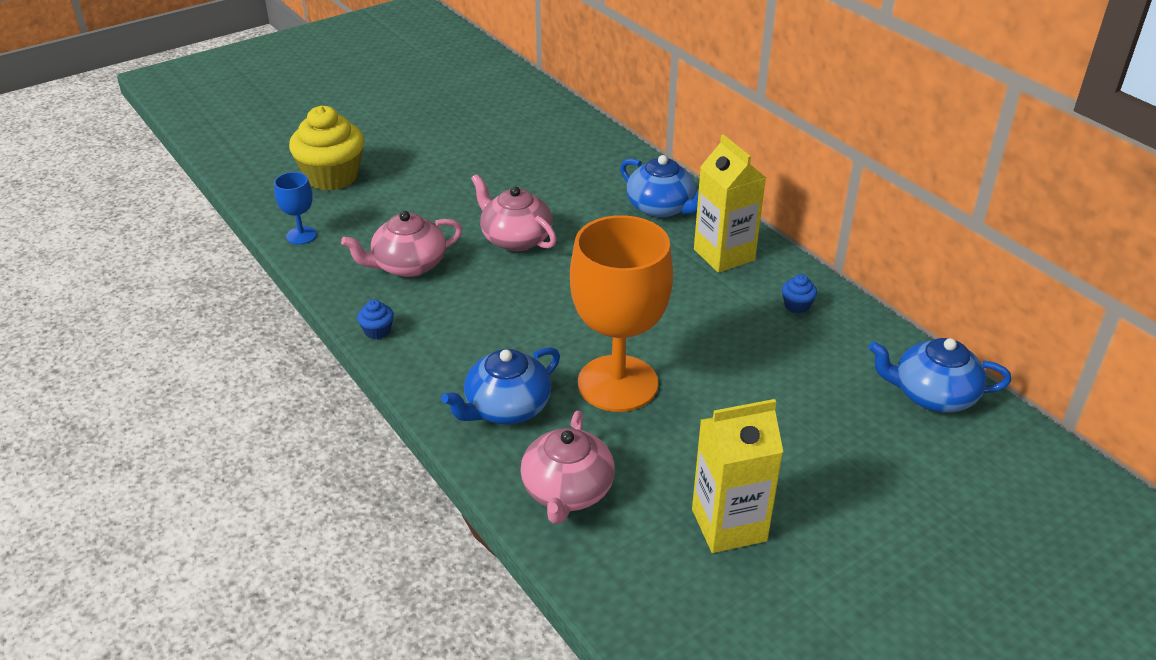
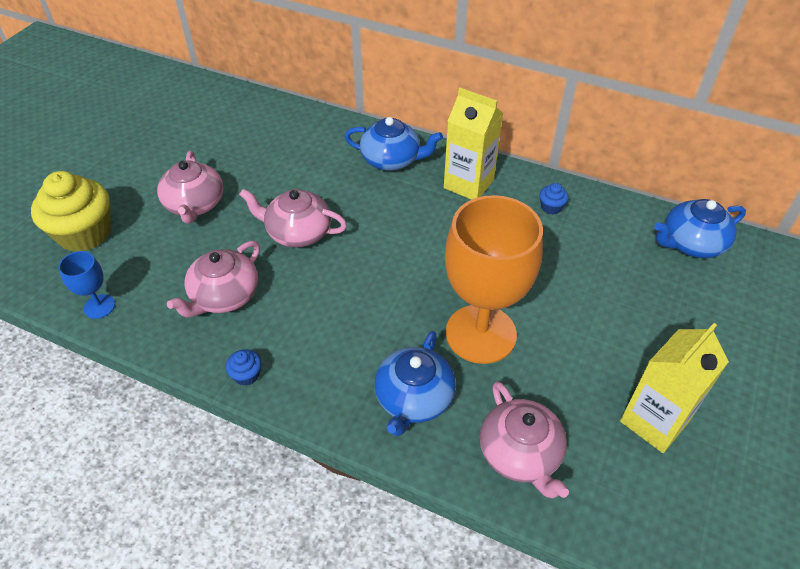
camera: 30 degrees left, 10 degrees up
(441, 185) = (195, 205): none -> pink teapot

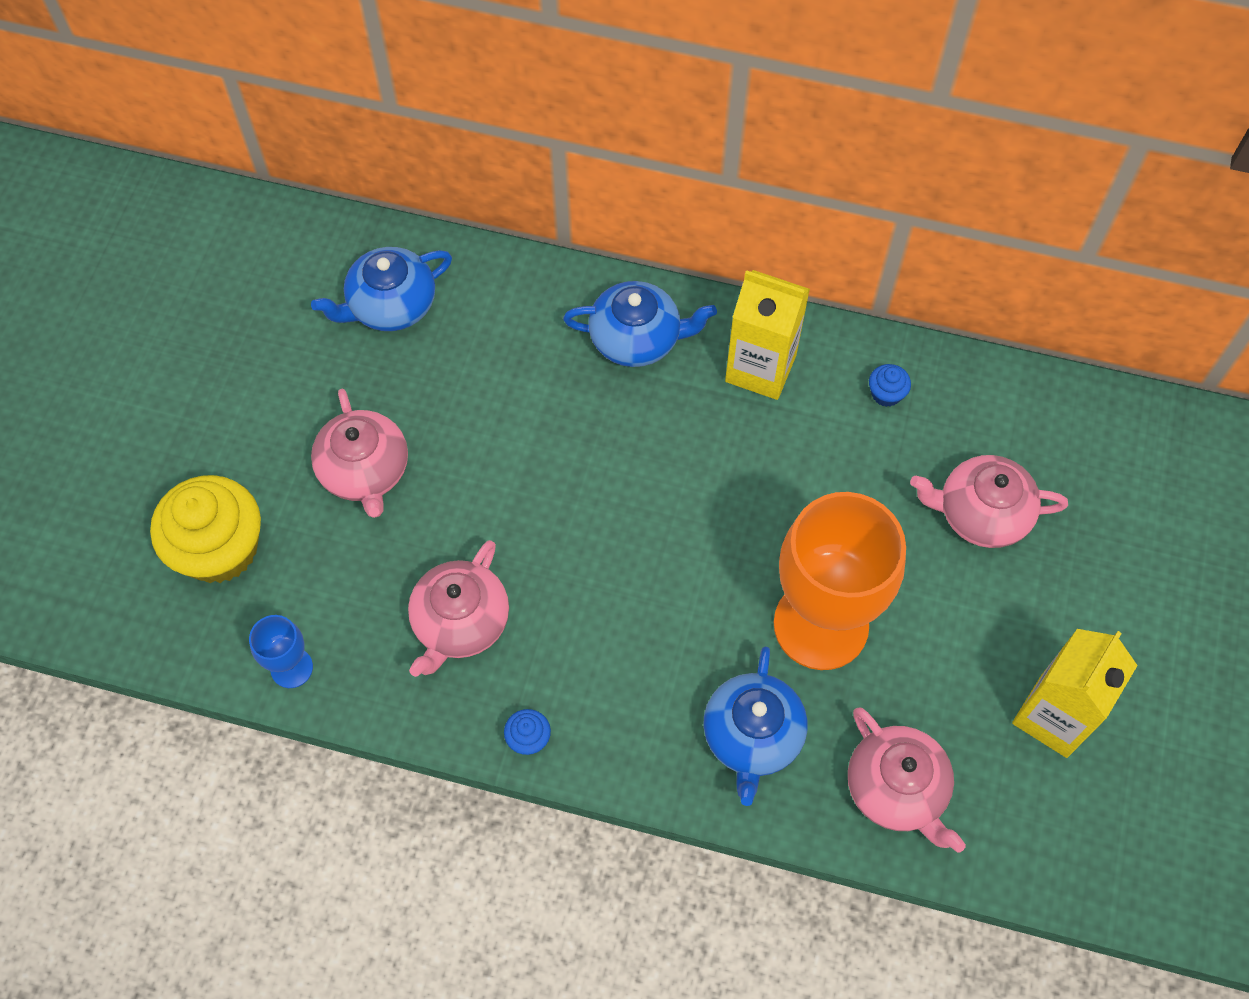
camera: 10 degrees left, 15 degrees up
(298, 232) = (532, 497): pink teapot -> pink teapot (981, 513)
(691, 243) = (1086, 429): blue teapot -> blue teapot (391, 305)

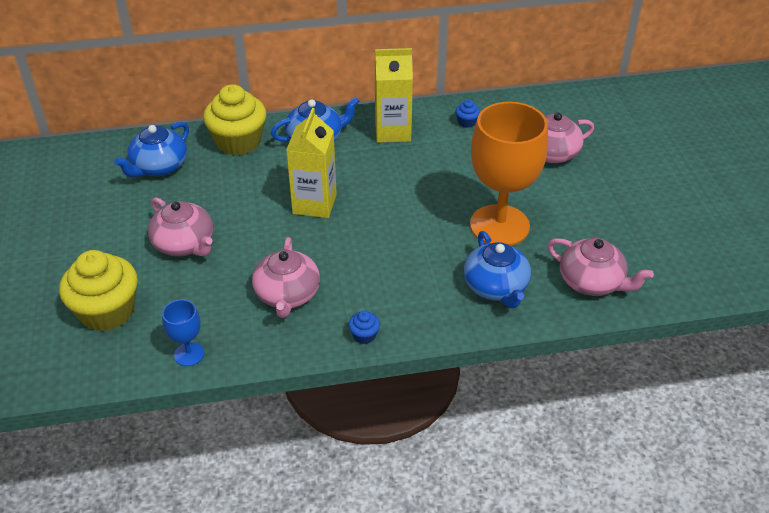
camera: 25 degrees left, 20 degrees down
(523, 298) = (238, 142): none -> yellow cupcake
(1053, 716) = (649, 222): yellow carton -> yellow carton (314, 204)

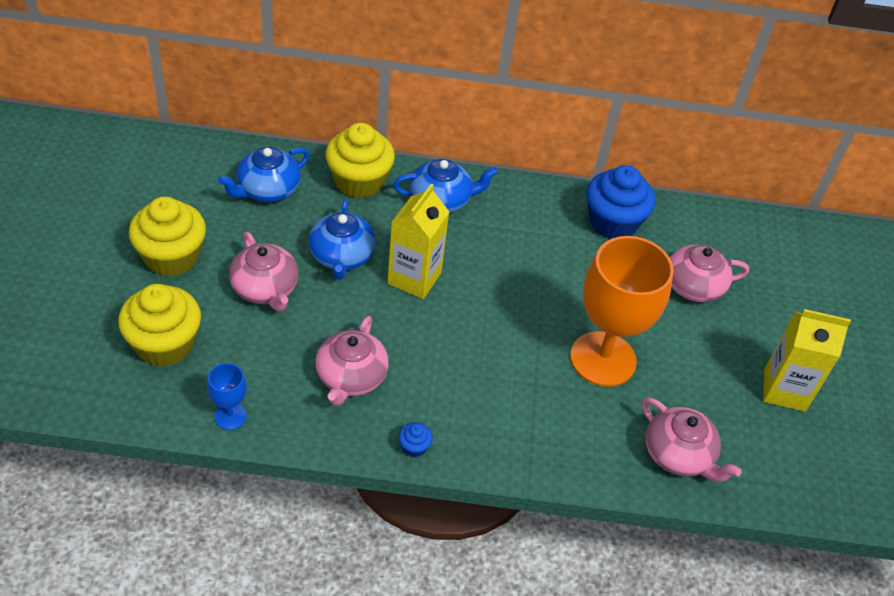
camera: 10 degrees right, 5 degrees up
(89, 240) = (171, 257): none -> yellow cupcake
(393, 131) = (527, 213): yellow carton -> yellow carton (784, 390)
(467, 122) = (613, 222): blue cupcake -> blue cupcake, size x2.42
(496, 287) = (572, 431): blue teapot -> blue teapot (341, 256)

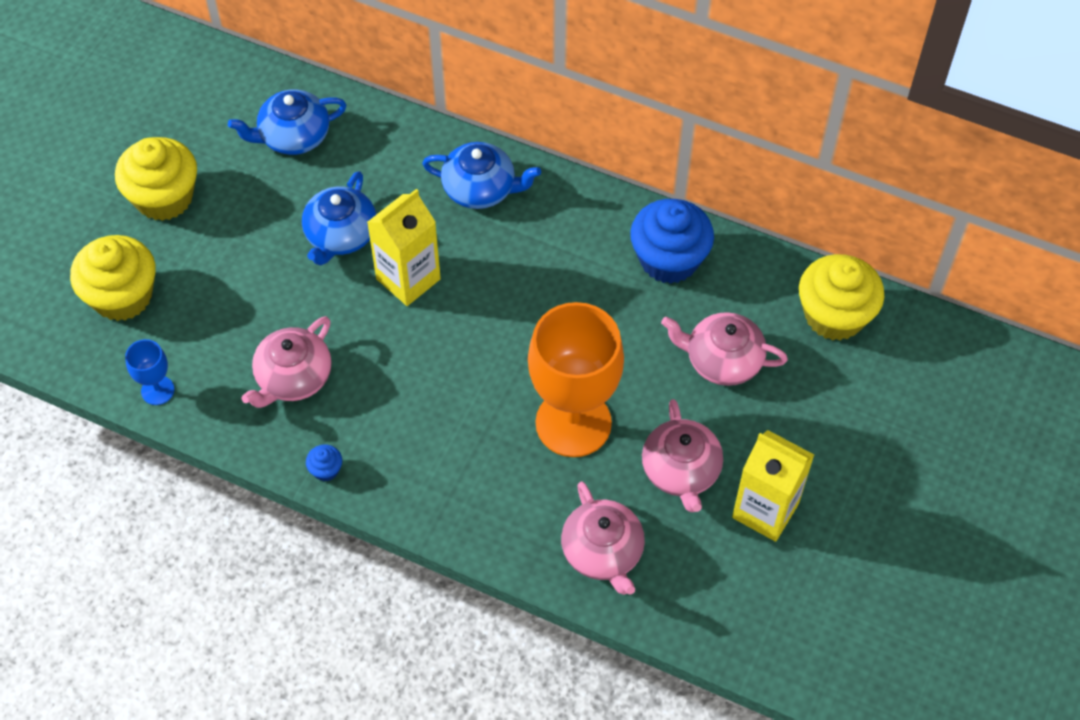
camera: 25 degrees right, 10 degrees up
(265, 289) = (245, 256): pink teapot -> pink teapot (681, 471)
(359, 181) = (398, 146): yellow cupcake -> yellow cupcake (834, 315)

